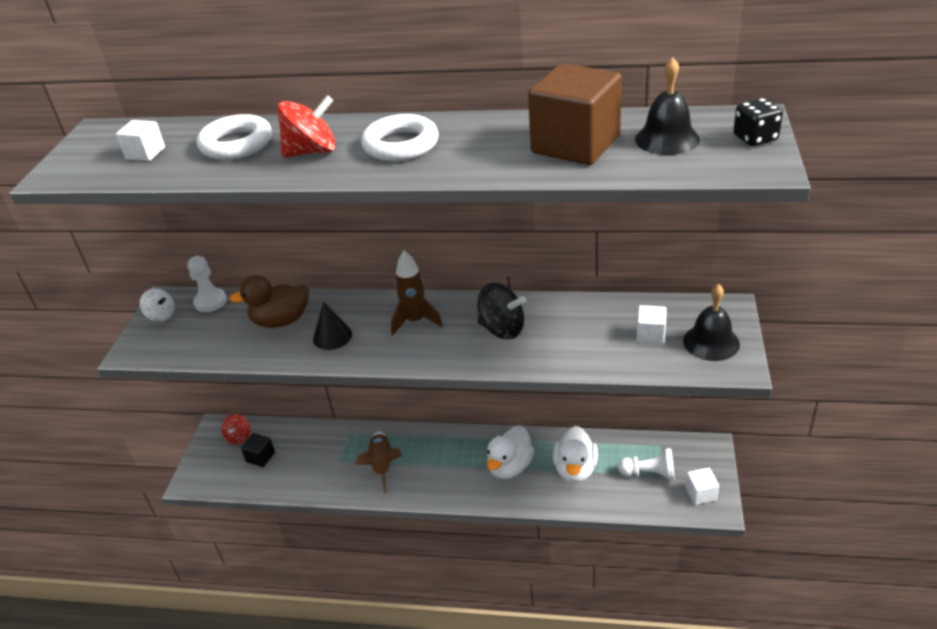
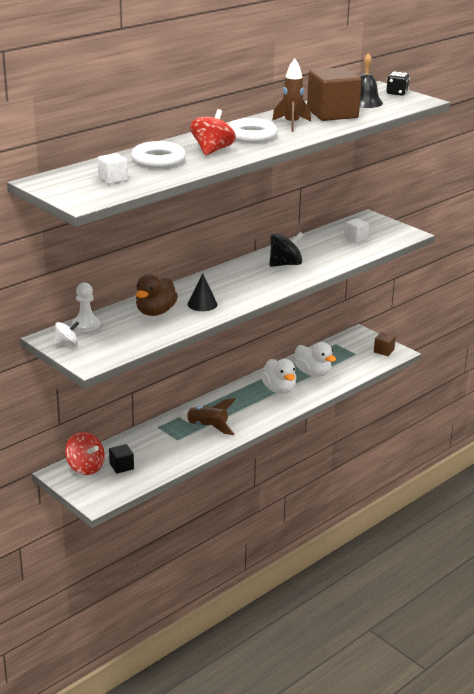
camera: 55 degrees left, 10 degrees down
(239, 437) = (85, 467): red spinning top -> red spinning top, size x1.60
(415, 321) = (234, 280): brown rocket -> brown rocket (291, 124)
(649, 473) = (349, 356): white pawn -> none
(701, 493) = (384, 351): white cube -> brown cube
(711, 342) = (385, 230): black bell -> none

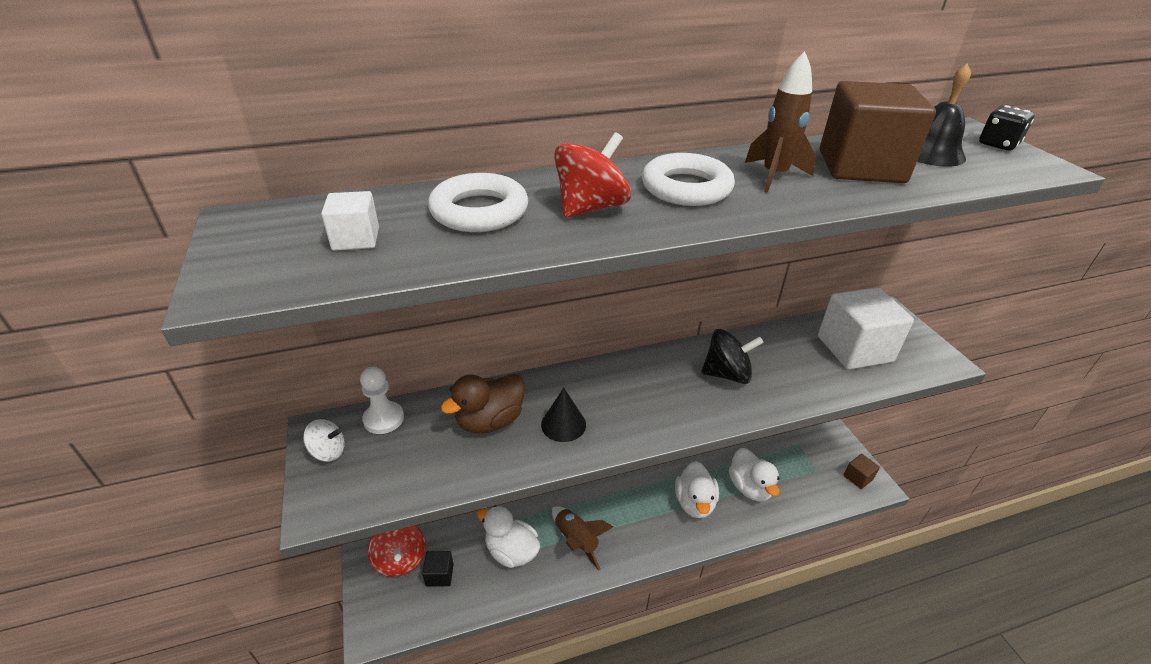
camera: 25 degrees right, 10 degrees up
(165, 443) = (511, 551): none -> white duck
(355, 238) = (854, 349): white cube -> white cube, size x2.14

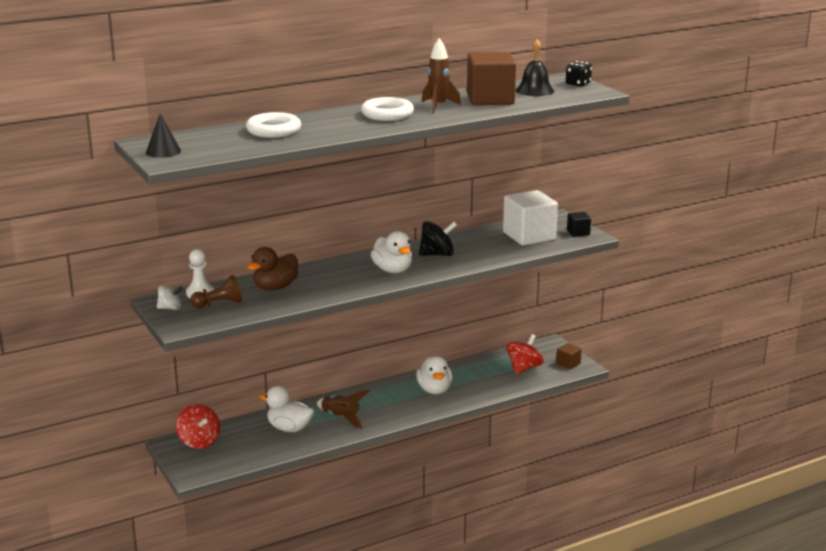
camera: 10 degrees left, 15 degrees down
(356, 239) = (214, 144): white cube -> none
(399, 452) = (219, 304): none -> brown pawn
(439, 575) = (234, 445): black cube -> black cube (578, 232)
(563, 424) = (326, 284): black cone -> black cone (163, 151)
(591, 207) = (335, 125): red spinning top -> red spinning top (524, 368)
(750, 487) = (479, 377): white duck -> white duck (392, 270)

